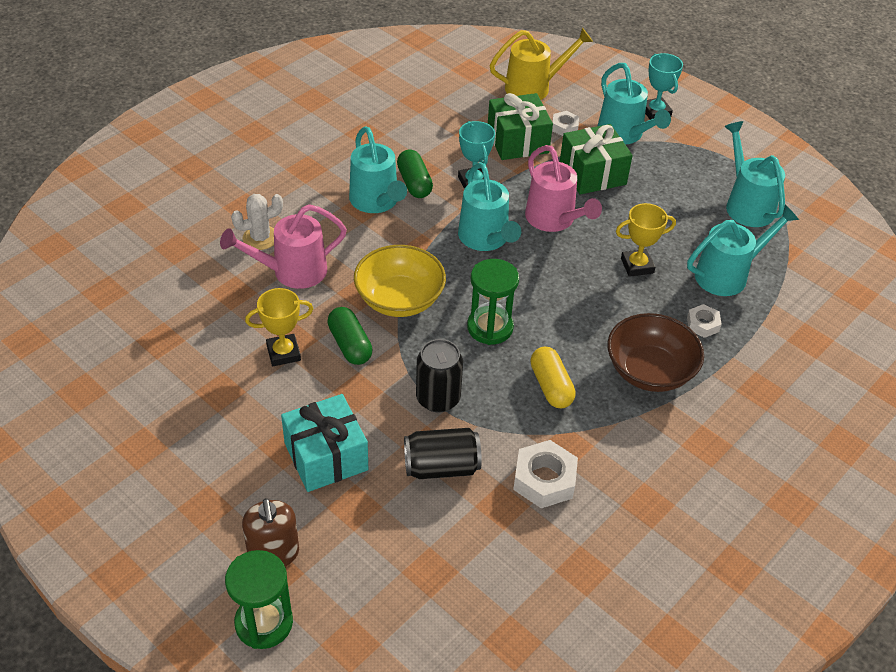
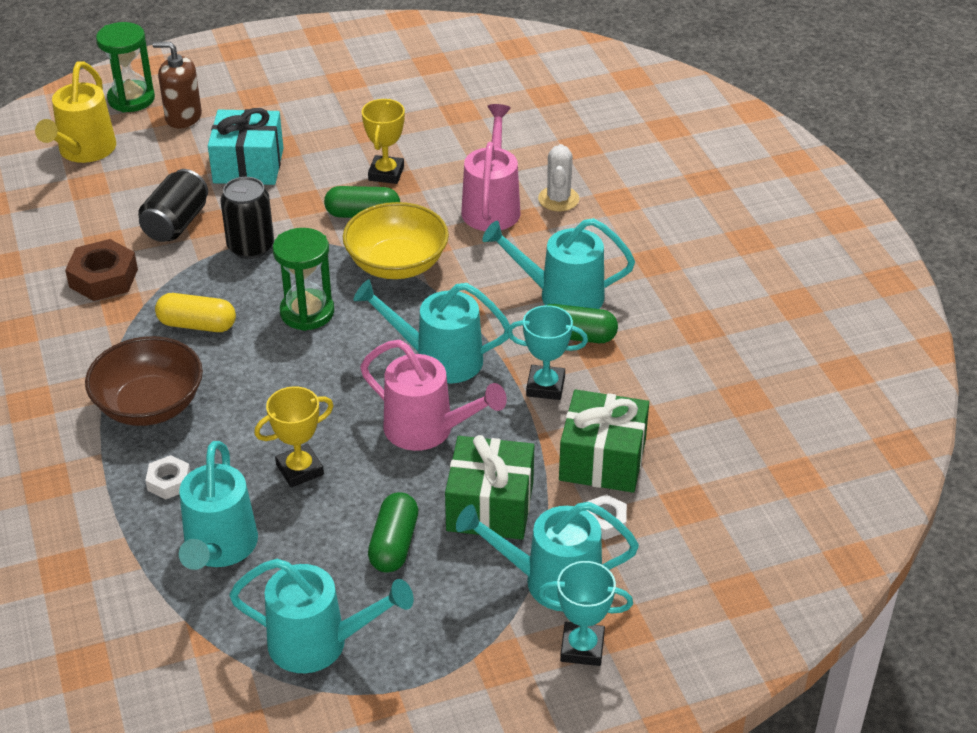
camera: 120 degrees right, 5 degrees down
(534, 87) = (717, 529): yellow watering can -> yellow watering can (83, 152)
(544, 479) = (103, 278): white nut -> brown nut
(554, 220) = (428, 430): pink watering can -> pink watering can turned 150 degrees counterclockwise
(637, 266) = (300, 469): yellow trophy -> yellow trophy turned 45 degrees clockwise
(655, 202) = (394, 544): none -> green capsule

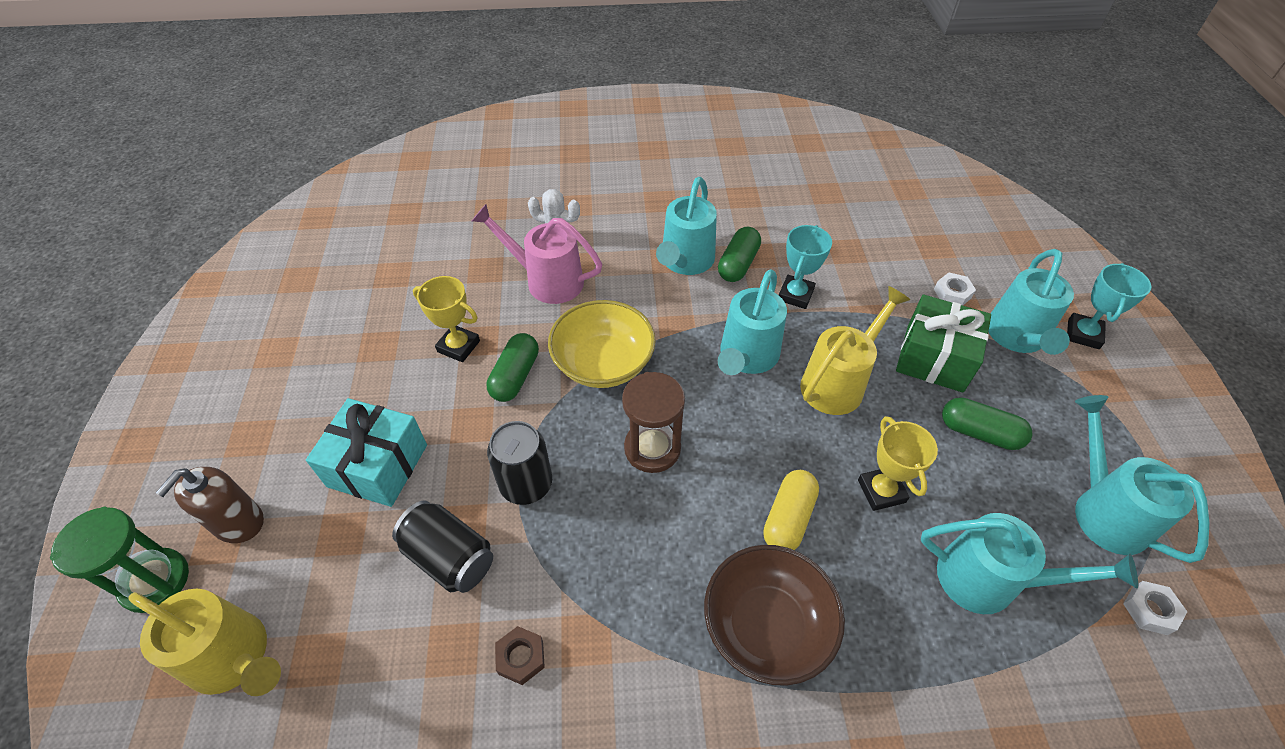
camera: 75 degrees left, 10 degrees up
(103, 278) = (521, 657): brown nut -> brown nut, size x0.58
(169, 482) = (891, 619): white nut -> white nut (1150, 610)
(197, 325) = (642, 557): yellow capsule -> yellow capsule (788, 518)
(307, 312) = (652, 448): green hourglass -> brown hourglass
(320, 643) = (1103, 509): turquoise watering can -> turquoise watering can turned 45 degrees counterclockwise
(428, 430) = (838, 382): pink watering can -> yellow watering can
(602, 460) = (885, 280): green gift -> none

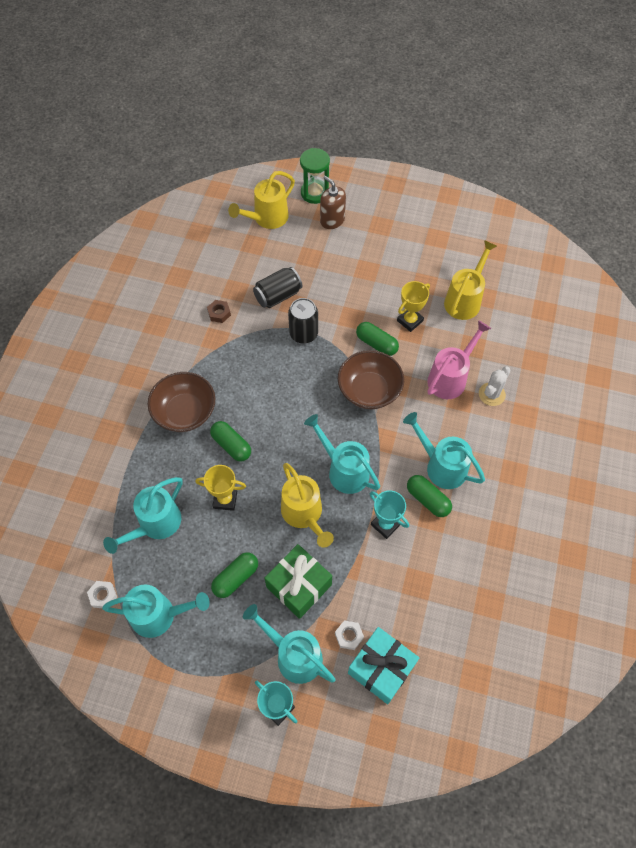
camera: 110 degrees right, 10 degrees up
(378, 465) = (341, 274): turquoise gift -> turquoise gift (381, 668)
(402, 293) = (465, 299): none -> yellow watering can
(603, 363) = (369, 390): yellow bowl -> brown bowl
(652, 448) = (300, 396): brown hourglass -> none
(788, 518) = (231, 445): yellow capsule -> green capsule

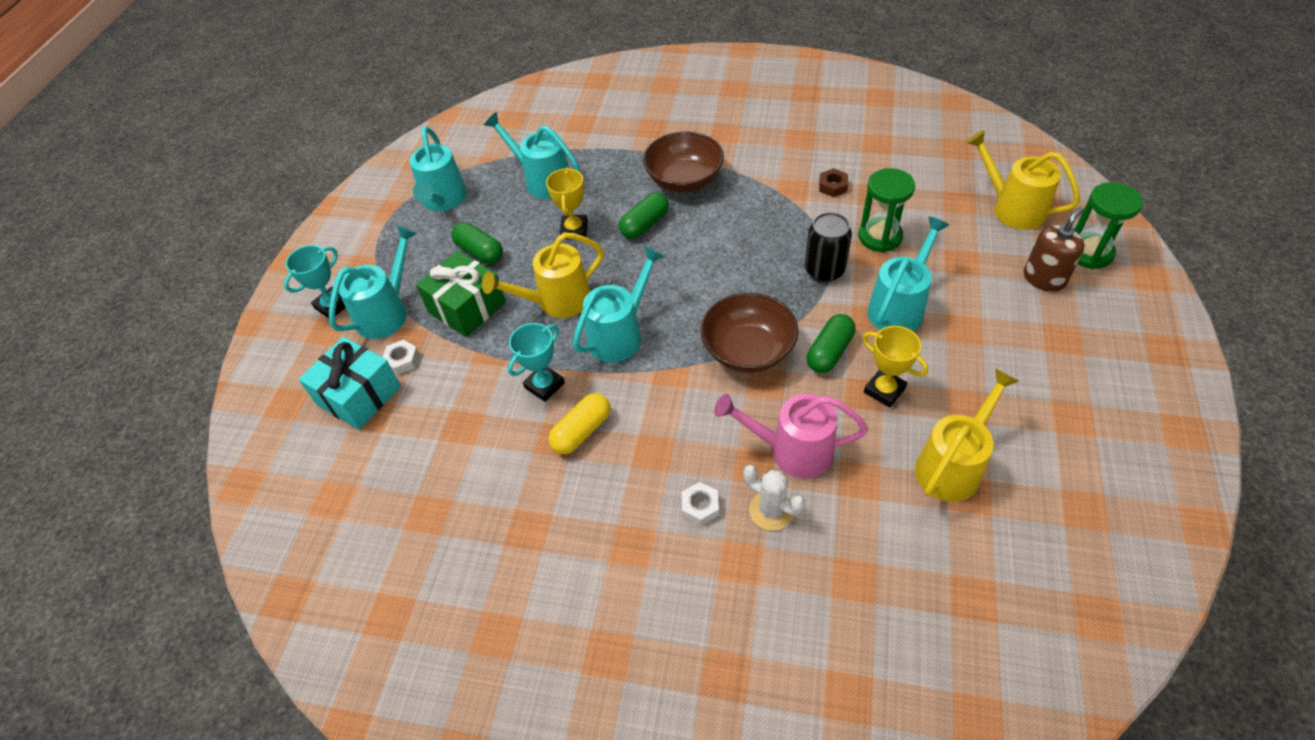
camera: 90 degrees right, 10 degrees down
(103, 596) = (467, 158): white nut -> white nut (700, 506)
(278, 296) = (880, 237): black can -> green hourglass
(428, 499) = (581, 431): green capsule -> yellow capsule
(441, 466) = (636, 445): turquoise watering can -> turquoise watering can (899, 307)
(450, 377) = (791, 450): pink watering can -> pink watering can turned 150 degrees clockwise
(465, 299) = (953, 465): yellow watering can -> yellow watering can turned 75 degrees counterclockwise

